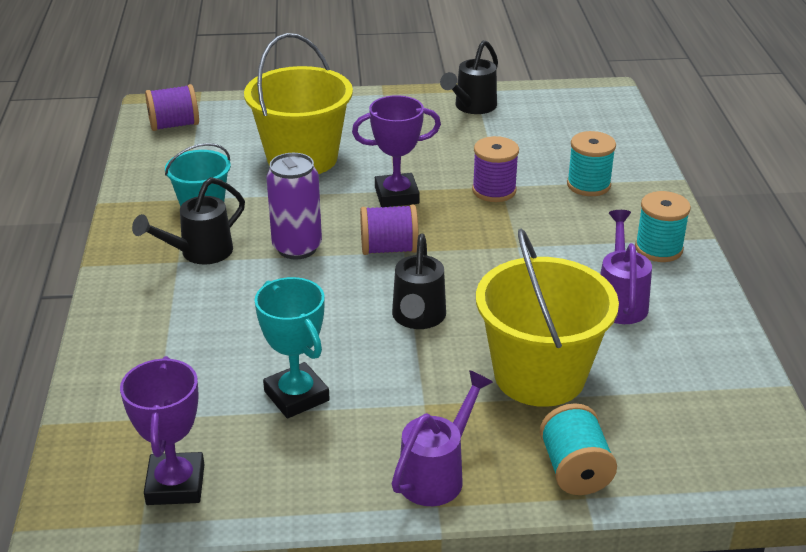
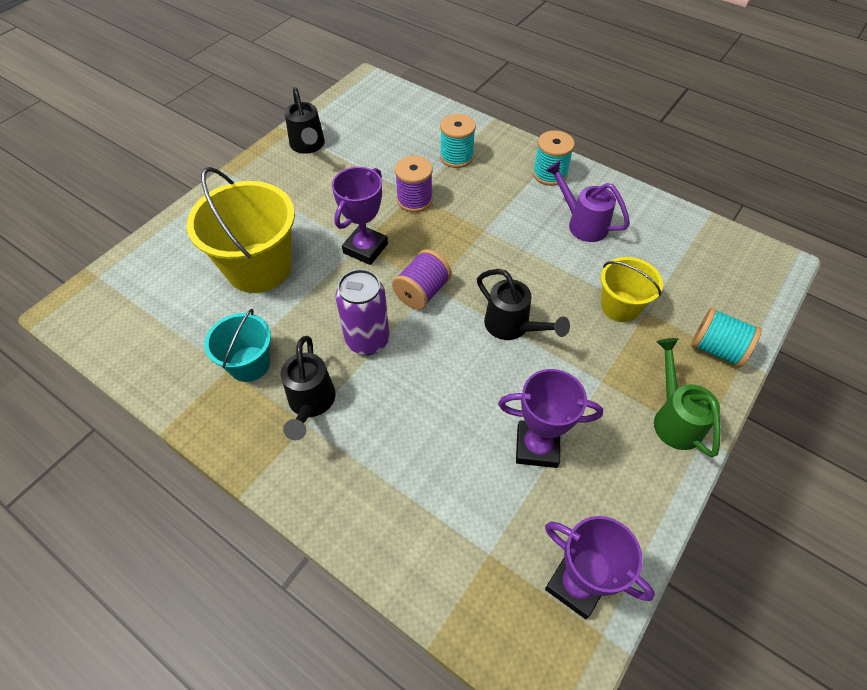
camera: 50 degrees left, 20 degrees up
(174, 125) = (112, 314): purple spool -> none
(296, 396) = (537, 446): turquoise trophy -> purple trophy
(437, 474) = (674, 419): purple watering can -> green watering can
(539, 375) = (620, 306): yellow bucket -> yellow bucket, size x0.57

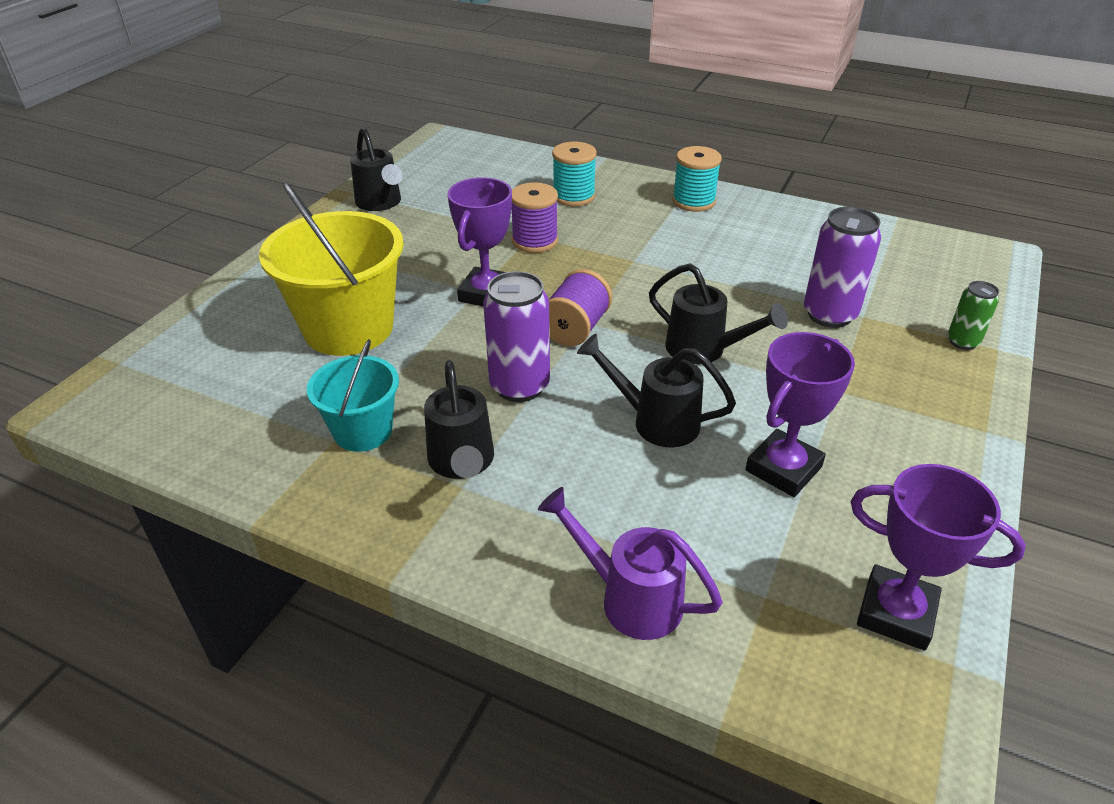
camera: 10 degrees left, 15 degrees down
(457, 388) = (656, 421): none -> black watering can
(537, 446) = (783, 469): purple trophy -> purple trophy turned 45 degrees counterclockwise
(582, 223) = (751, 242): purple watering can -> purple watering can (630, 598)
(620, 306) = (829, 315): yellow bucket -> purple can
(674, 419) = (943, 416): green watering can -> none
(716, 349) = (962, 342): turquoise spool -> green can

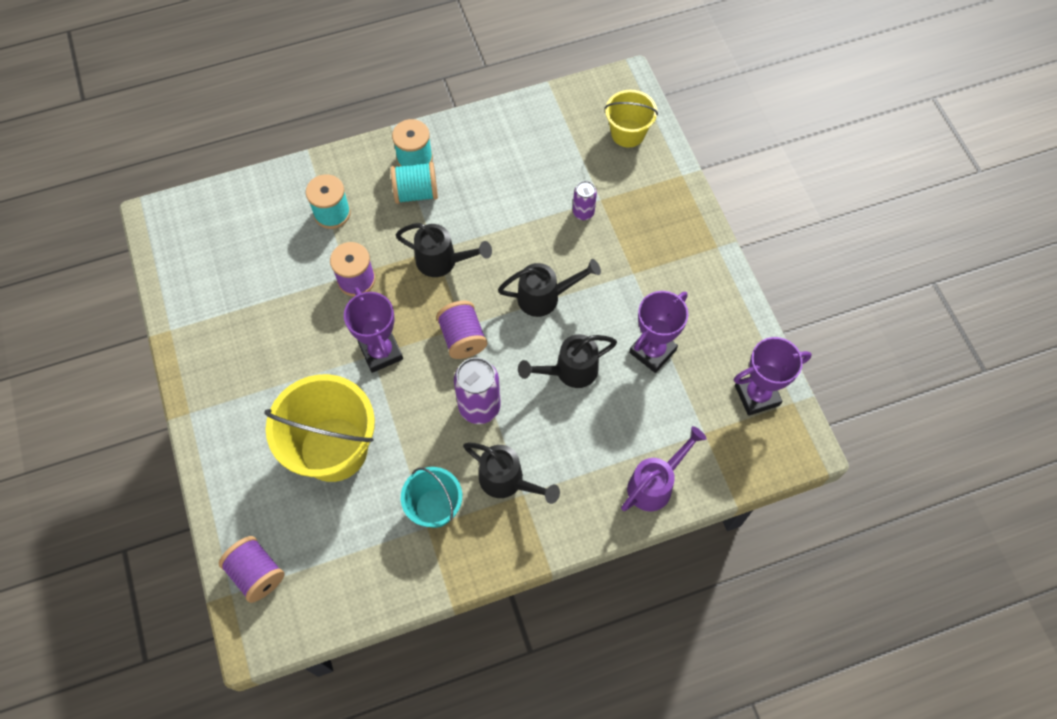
camera: 45 degrees left, 25 degrees up
(158, 364) = (257, 573): none -> purple spool
(380, 203) = (206, 325): black watering can -> black watering can (442, 261)
(630, 598) = (655, 484): purple watering can -> purple watering can turned 150 degrees clockwise
(666, 220) = (416, 193): none -> turquoise spool
(783, 469) = (652, 351): purple trophy -> purple trophy turned 45 degrees clockwise
(829, 315) = (583, 213): purple can -> purple can, size x0.57
(957, 287) = (628, 133): none -> yellow bucket
(962, 342) = (662, 183): green can -> none

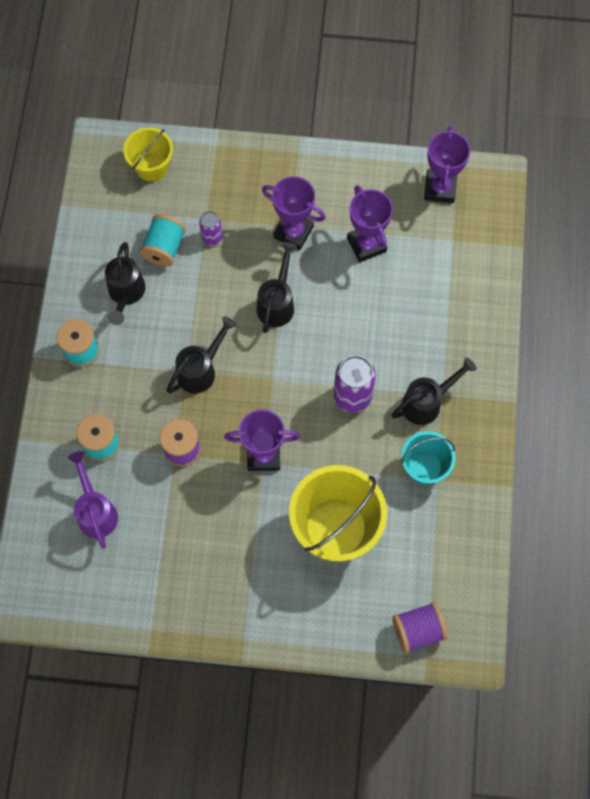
camera: 65 degrees left, 5 degrees up
(416, 193) = (119, 364): turquoise spool -> turquoise spool (164, 248)
(462, 338) = (283, 384): purple spool -> none
(570, 371) = (354, 314): black watering can -> black watering can (126, 294)
(628, 279) = (293, 232): none -> purple trophy
(655, 484) = (478, 295): purple watering can -> purple watering can (96, 511)

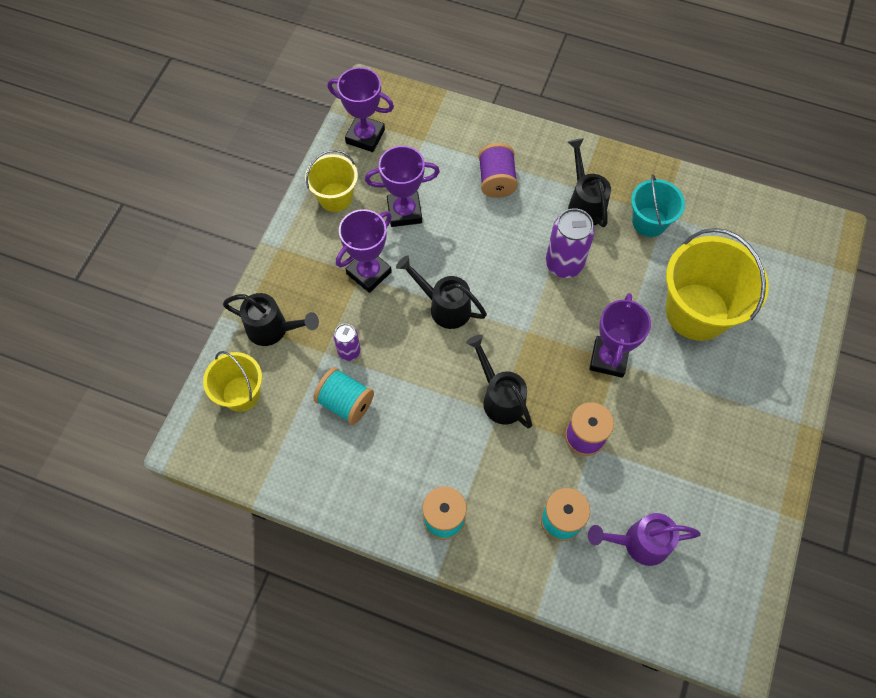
camera: 75 degrees left, 5 degrees down
(126, 294) = (388, 455): black watering can -> black watering can (273, 329)
(364, 182) = (335, 197): none -> yellow bucket
(417, 630) = (807, 267): purple spool -> purple spool (496, 181)

